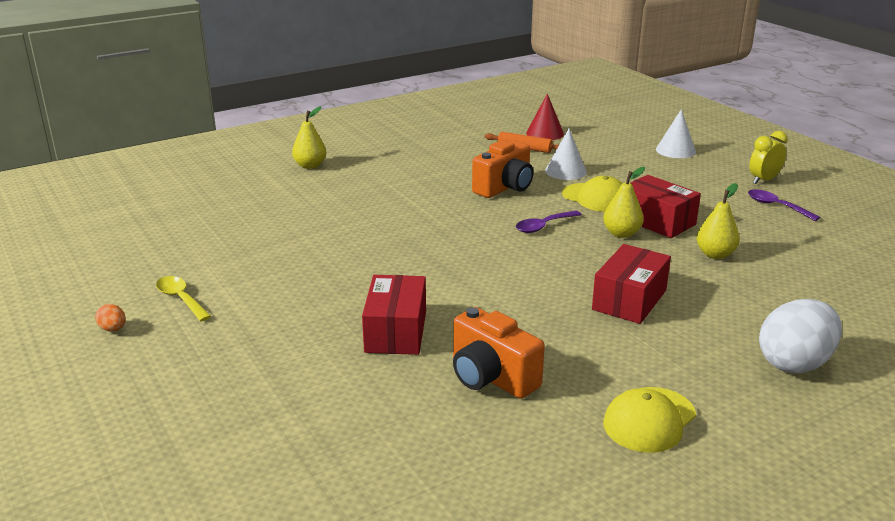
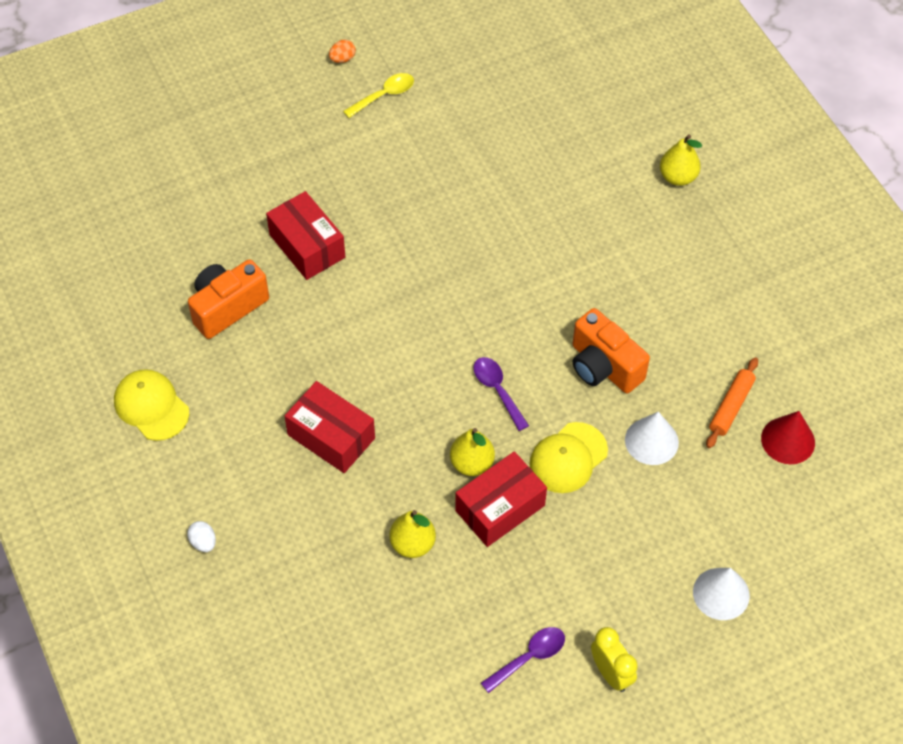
camera: 95 degrees right, 30 degrees up
(396, 331) = (307, 246): red box -> red box turned 45 degrees clockwise
(794, 363) = (203, 542): white egg -> white egg, size x0.41

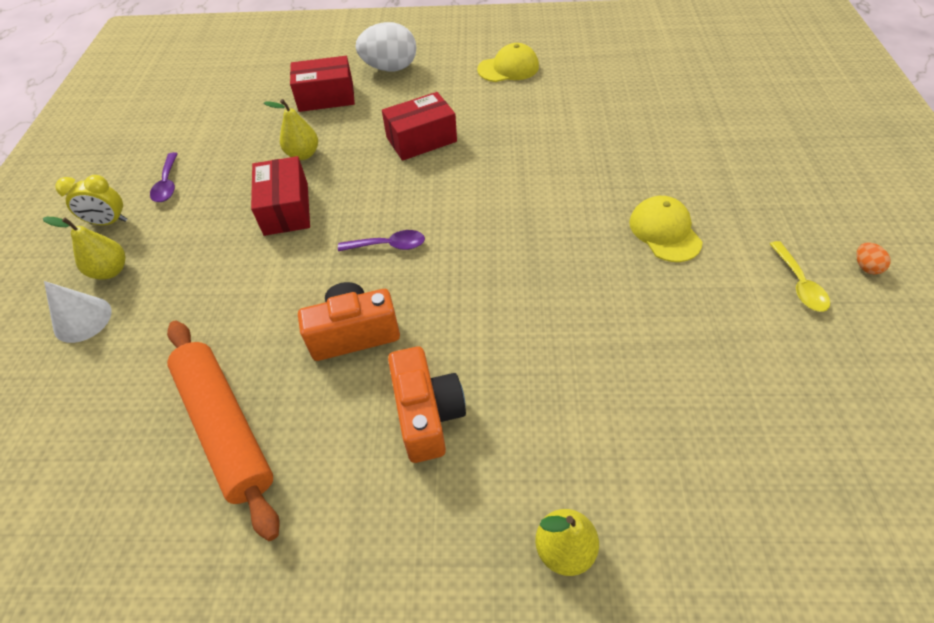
camera: 120 degrees right, 5 degrees down
(203, 542) = (390, 68): white egg -> white egg, size x2.41
(227, 307) = (573, 118): orange camera -> orange camera (427, 415)
(307, 246) = (614, 174): red box -> red box (326, 97)
(472, 463) = (336, 206): yellow pear -> yellow pear (111, 271)
(568, 458) = (289, 267): yellow cap -> yellow cap (664, 231)
(651, 441) = (251, 336): white cone -> none
(731, 406) = (226, 427): orange rolling pin -> orange rolling pin, size x1.97
(788, 440) = (146, 462): red cone -> none

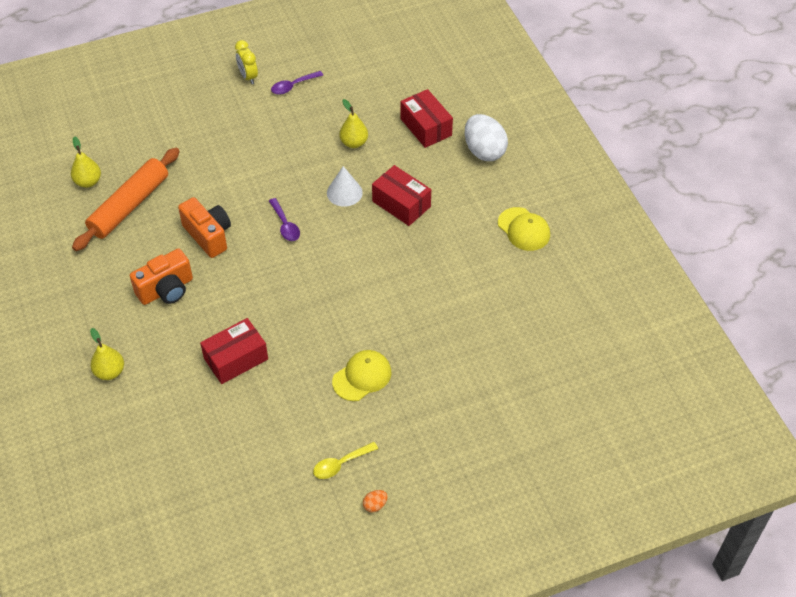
camera: 65 degrees right, 0 degrees up
(82, 319) = (173, 108): white cone -> white cone (344, 192)
(111, 271) = (211, 100): yellow pear -> yellow pear (88, 182)
(286, 209) = (296, 158): red box -> red box (236, 359)

